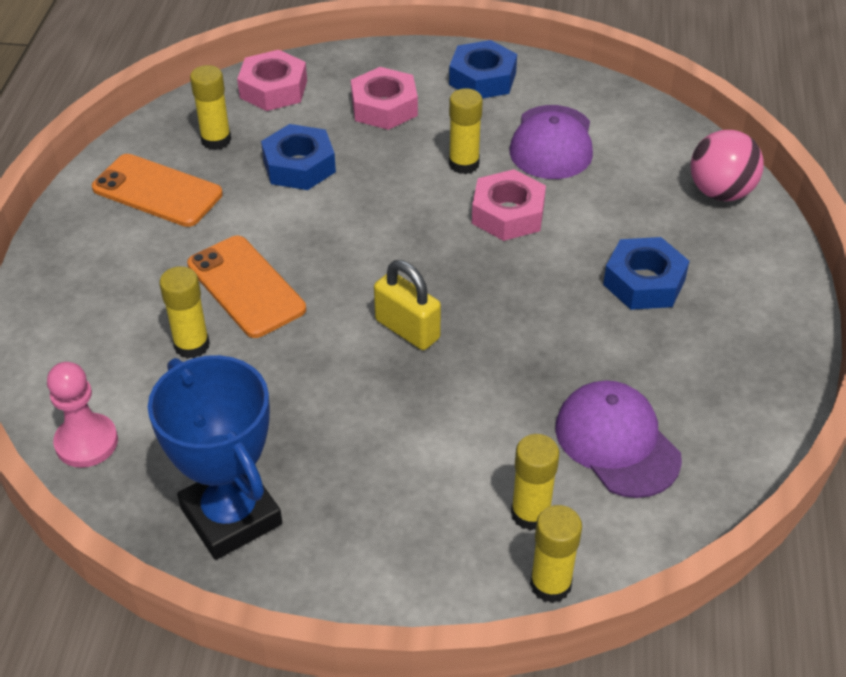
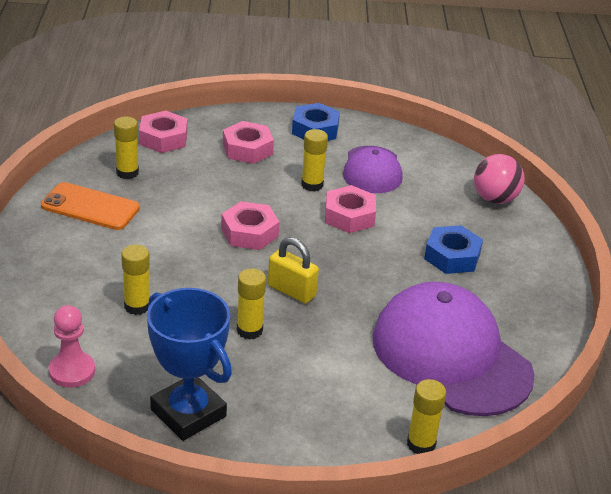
camera: 10 degrees left, 10 degrees down
(246, 287) = (169, 267): orange phone -> none
(299, 166) = (192, 188): blue nut -> none
(365, 236) = (249, 232): none -> pink nut
(530, 513) = (399, 402): yellow glue stick -> yellow glue stick (249, 330)
(617, 442) = (450, 355): purple cap -> purple cap, size x1.78

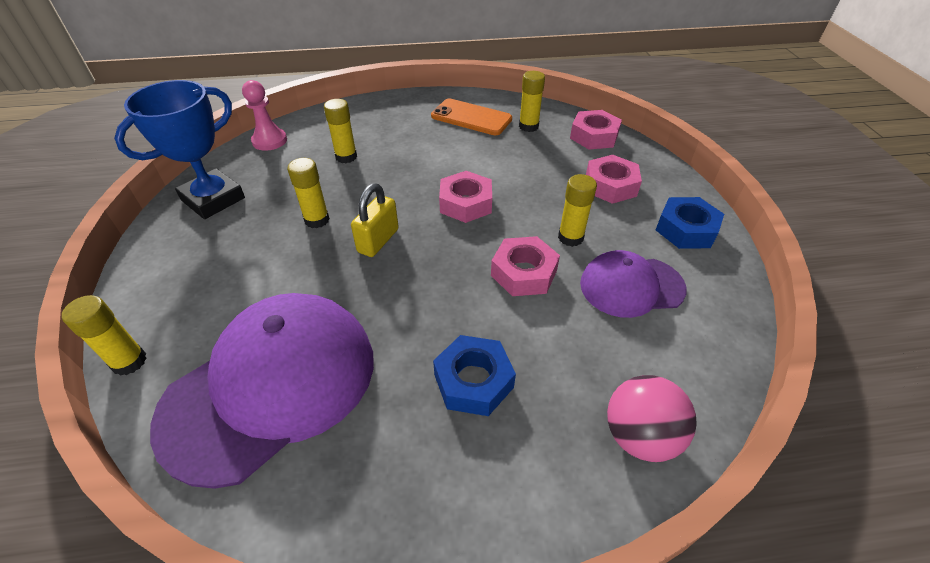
camera: 85 degrees right, 10 degrees up
(90, 207) = (471, 118): orange phone -> orange phone turned 75 degrees counterclockwise

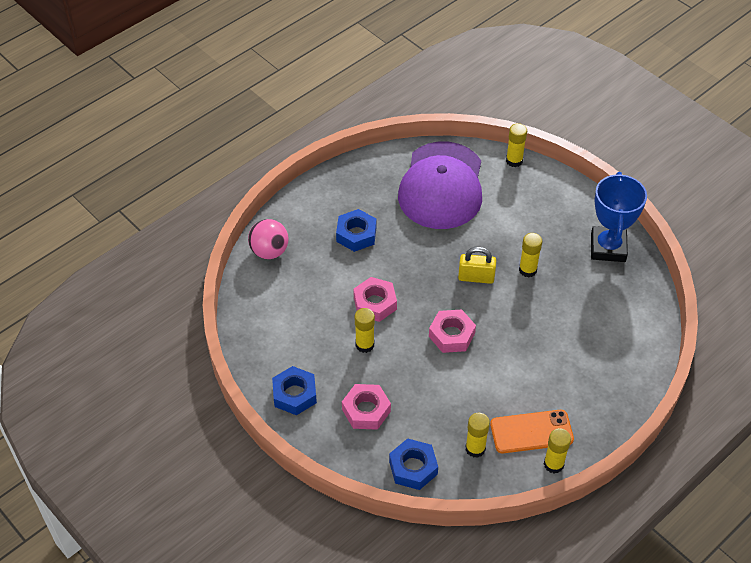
camera: 145 degrees right, 5 degrees up
(269, 141) = (647, 311): pink pawn -> none
(346, 157) = (574, 329): yellow glue stick -> yellow glue stick (553, 464)
(378, 240) = (476, 277): yellow padlock -> yellow padlock turned 75 degrees counterclockwise
(594, 136) = (413, 468): pink nut -> blue nut
(631, 286) = (309, 328): purple cap -> none

